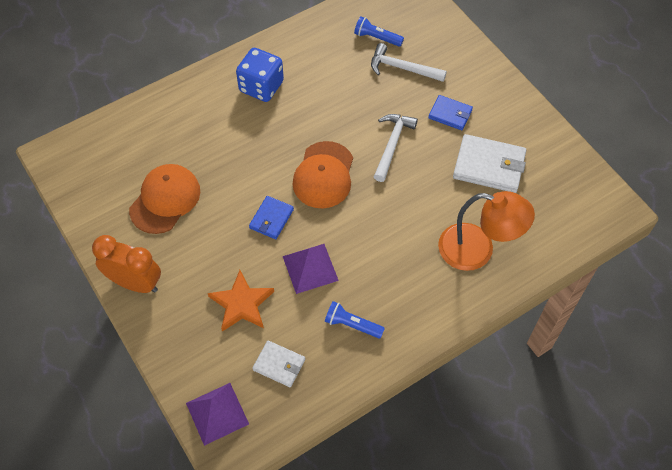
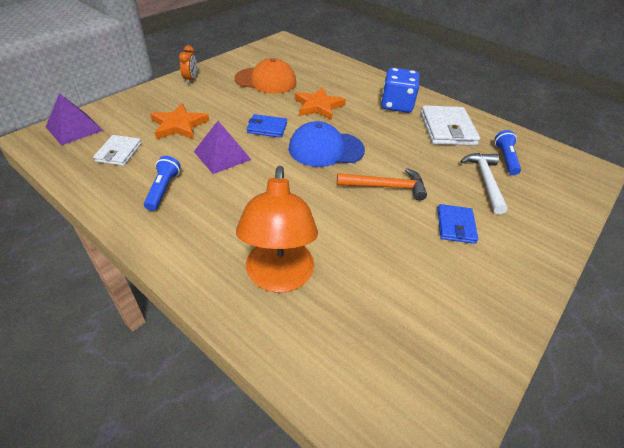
camera: 70 degrees right, 15 degrees down
(135, 283) = (191, 80): orange clock -> orange clock, size x0.55
(241, 160) = (318, 106): none -> orange star
(323, 175) = (326, 149): orange cap -> blue cap
(392, 144) = (386, 187): white hammer -> orange hammer
(489, 166) = (406, 272): white wallet -> white wallet (447, 129)

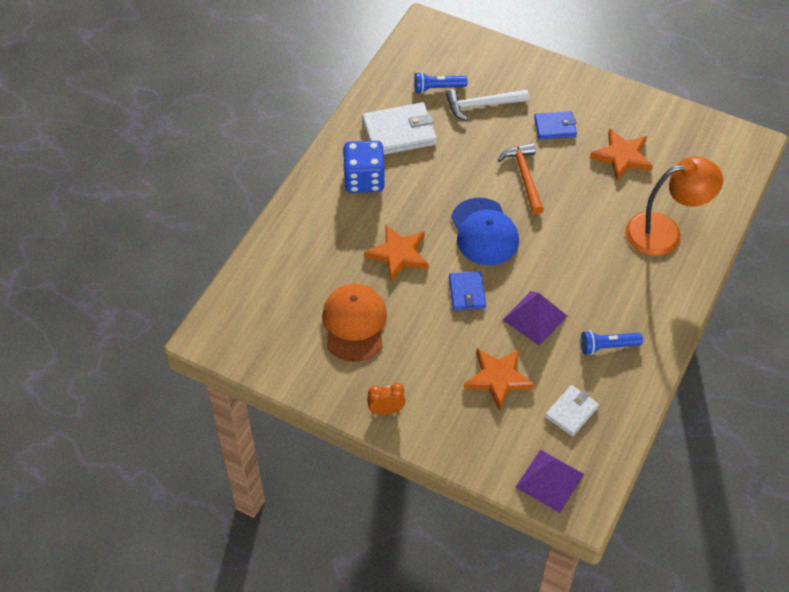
camera: 100 degrees left, 10 degrees up
(119, 152) = (571, 412): white wallet -> white wallet turned 45 degrees counterclockwise
(406, 272) = (622, 156): none -> orange star

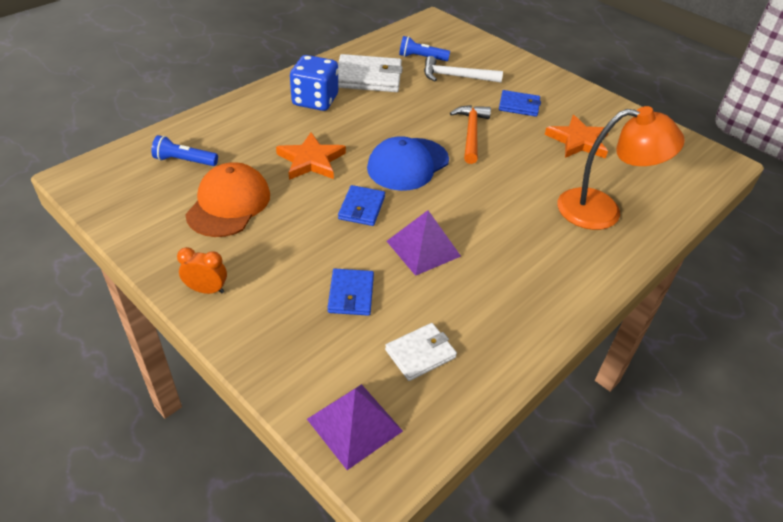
camera: 15 degrees right, 10 degrees down
(484, 232) = (408, 164): blue cap -> blue cap turned 45 degrees clockwise
(498, 378) = (351, 294): orange star -> blue wallet
(607, 346) = (495, 298): blue flashlight -> blue flashlight (184, 161)

